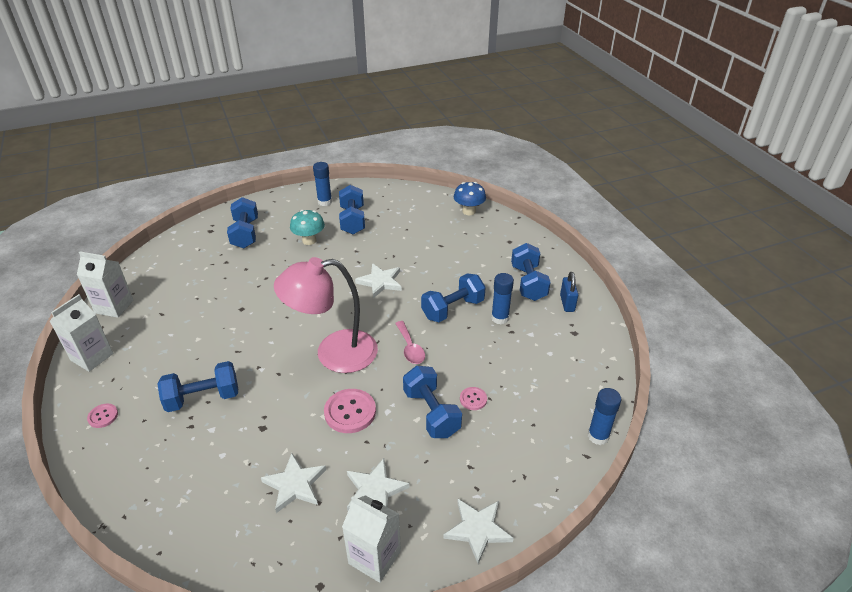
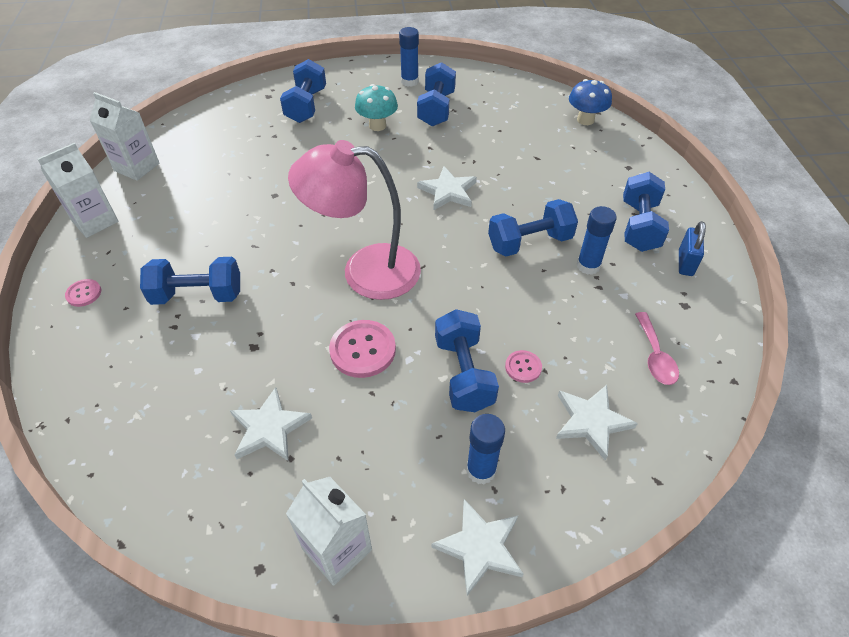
camera: 15 degrees right, 10 degrees up
(375, 490) = (363, 459): white star -> white star (591, 421)
(410, 348) = (461, 283): pink spoon -> pink spoon (655, 356)
(598, 436) = (681, 456): blue glue stick -> blue glue stick (481, 470)

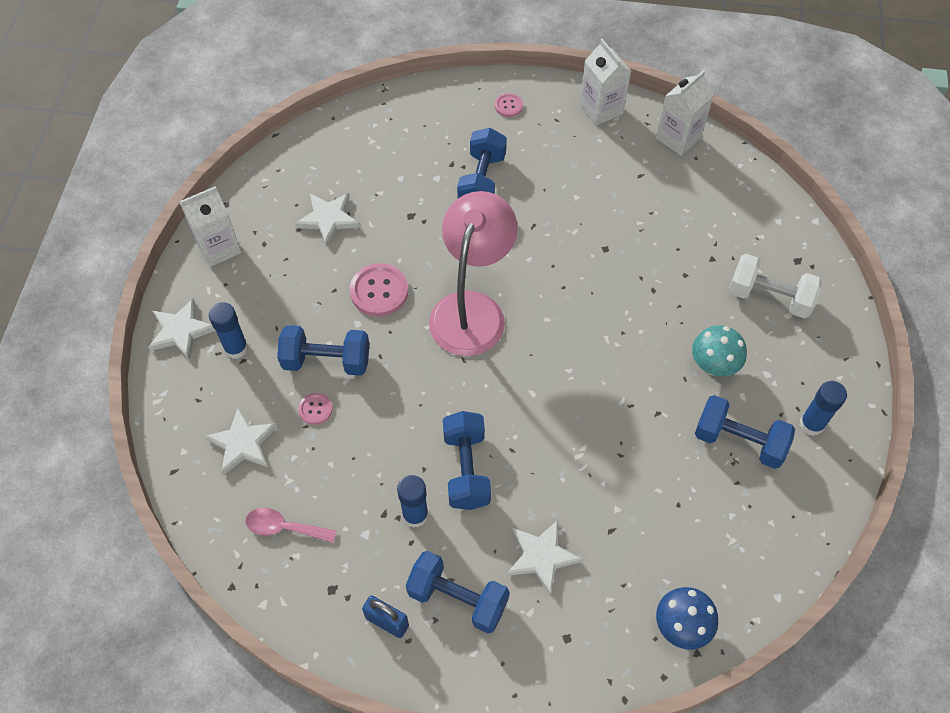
camera: 105 degrees right, 10 degrees up
(306, 106) = (769, 297): blue dumbbell -> white dumbbell
(448, 191) = (570, 411): white star -> white star (541, 556)

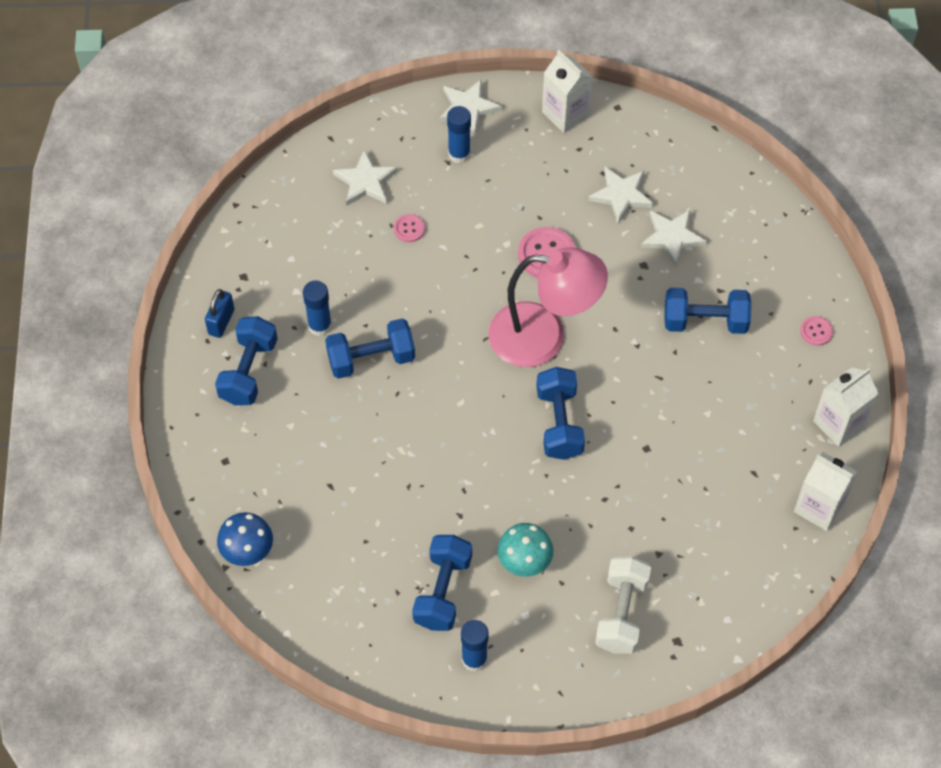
camera: 80 degrees right, 0 degrees up
(284, 527) = (292, 230): pink spoon -> none
(326, 360) = (461, 227): blue dumbbell -> blue dumbbell (559, 423)
(541, 556) = (296, 431): white star -> white star (672, 237)

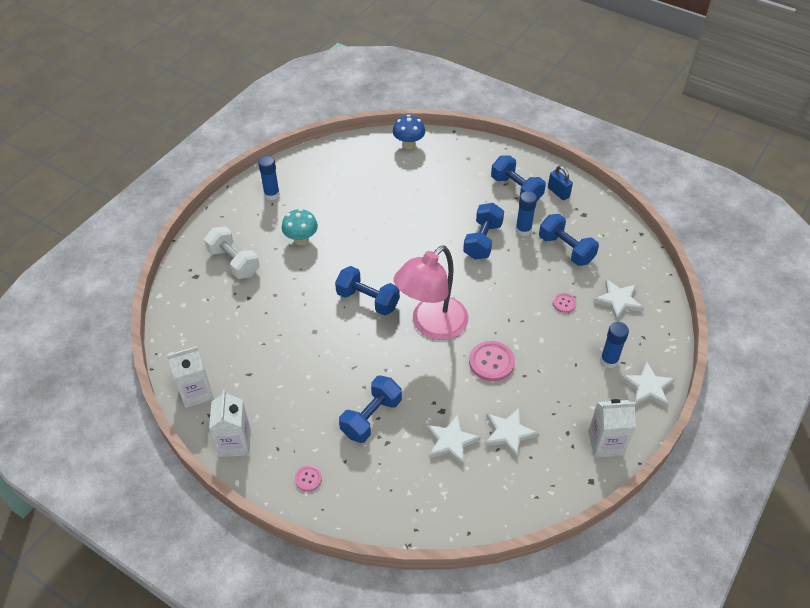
camera: 125 degrees right, 10 degrees down
(442, 591) = (318, 201): blue dumbbell -> blue dumbbell (566, 249)

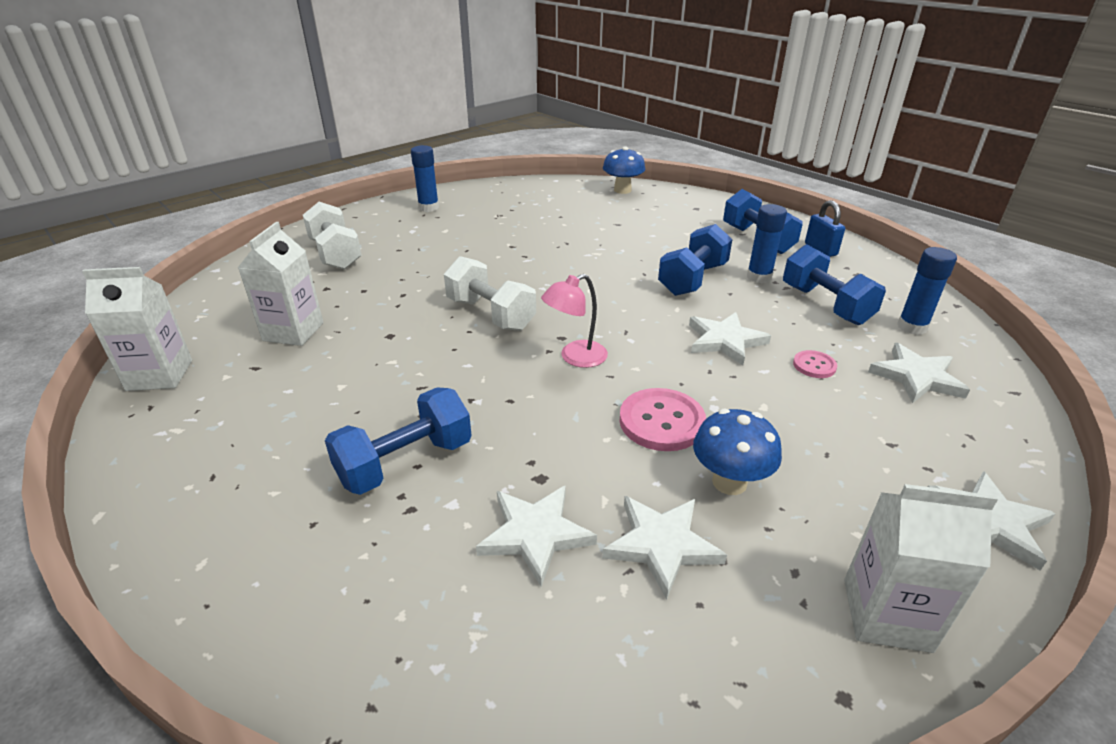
camera: 15 degrees right, 15 degrees down
(235, 443) = (151, 453): white carton -> white carton (293, 332)
(301, 239) = (437, 246): turquoise mushroom -> none
(308, 479) = (224, 539): pink button -> none
(367, 300) = (490, 314): blue dumbbell -> white dumbbell
(431, 326) = (575, 357): pink lamp -> pink lamp, size x0.49
(512, 293) = (725, 341): none -> white star
(532, 392) = (729, 482): none -> blue mushroom
(609, 360) = (897, 460): blue glue stick -> blue glue stick (912, 327)

